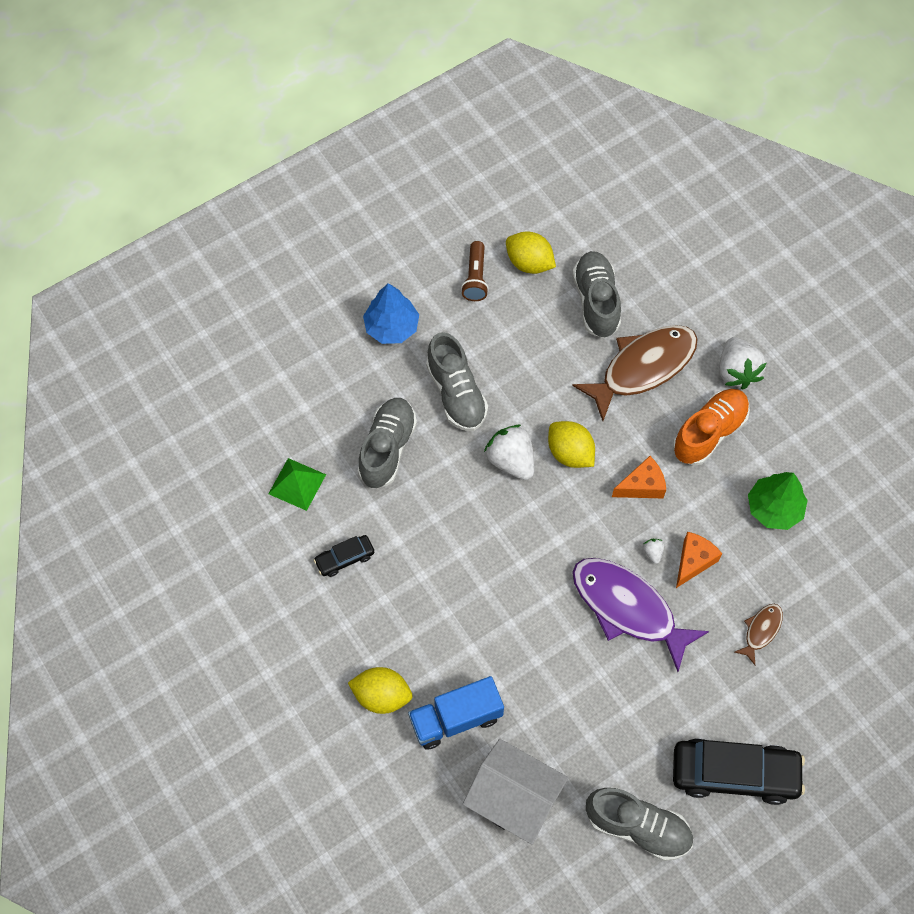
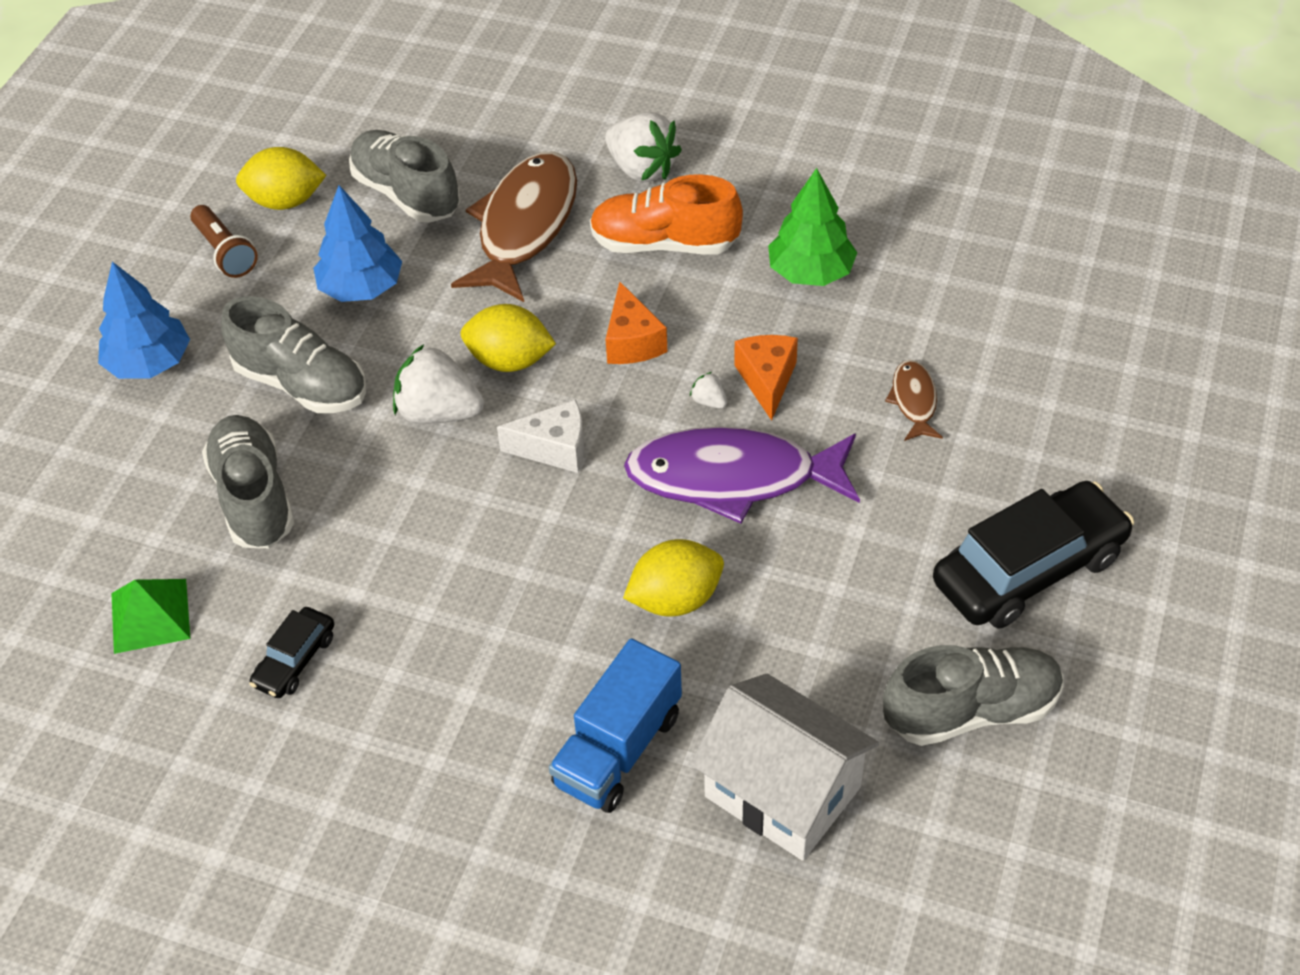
camera: 35 degrees left, 15 degrees down
(382, 695) = (488, 792): yellow lemon -> yellow lemon (675, 599)
(514, 799) = (782, 791): white house -> white house turned 45 degrees clockwise
(528, 351) = (361, 288): none -> blue tree
(552, 525) = (554, 448): none -> white cheese
(642, 486) = (632, 342): orange cheese -> orange cheese turned 135 degrees clockwise
(709, 433) = (664, 244): orange shoe -> orange shoe turned 90 degrees counterclockwise

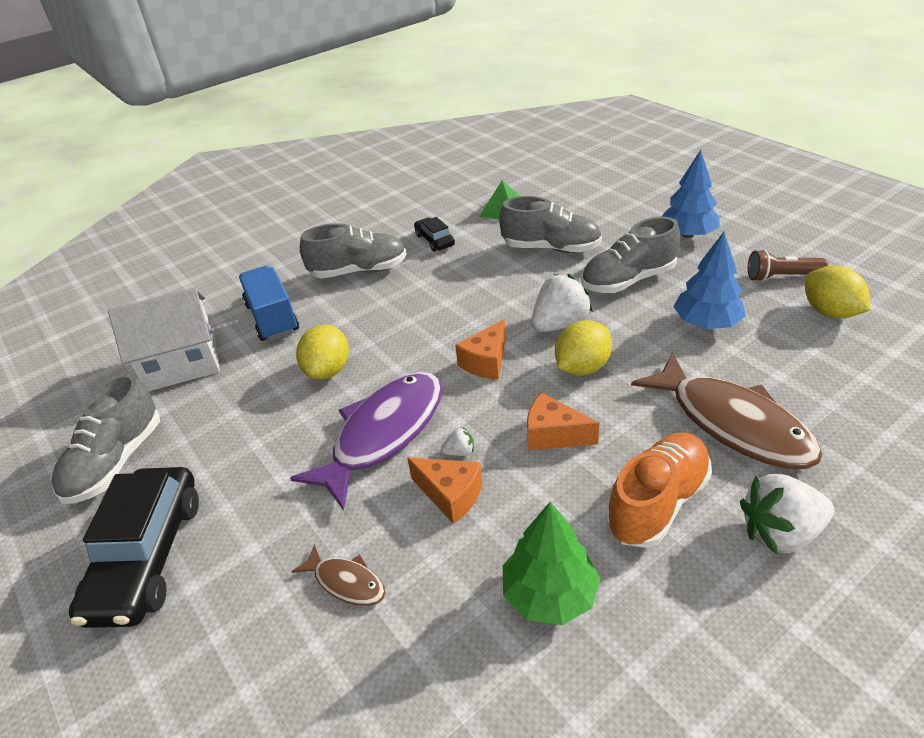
camera: 125 degrees right, 10 degrees down
(285, 201) = (829, 312): yellow lemon -> yellow lemon turned 60 degrees counterclockwise
(406, 194) = (811, 371): grey shoe -> grey shoe (359, 271)
(554, 448) = (486, 362): white cheese -> orange cheese

